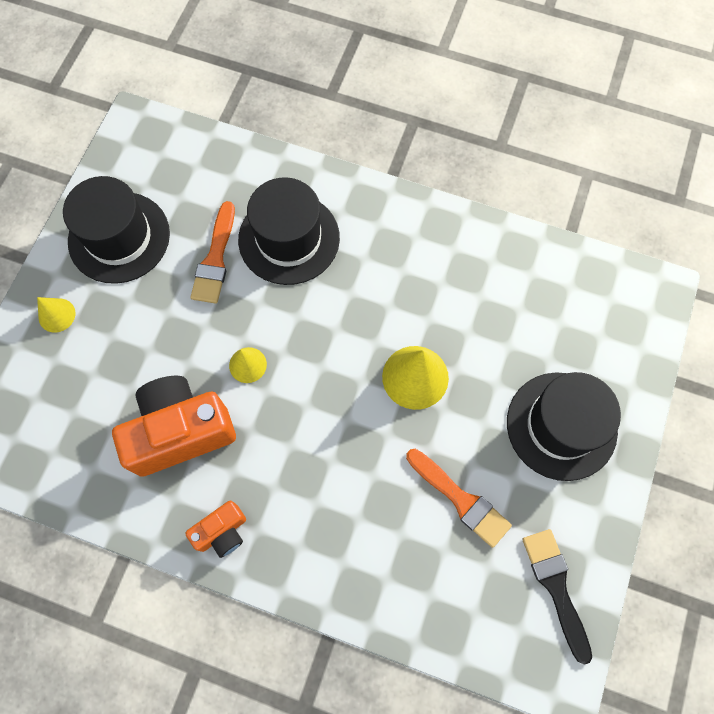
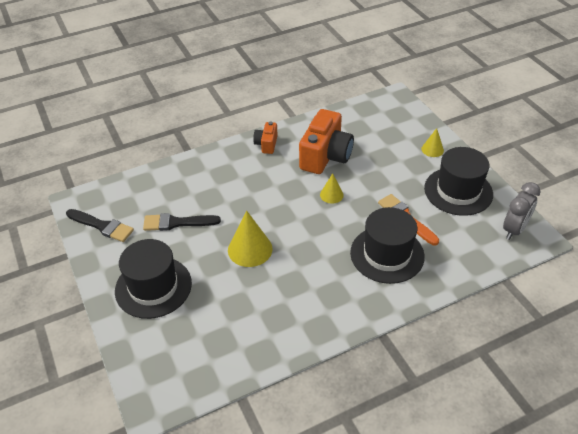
camera: 135 degrees right, 25 degrees down
(140, 150) = (514, 229): none -> grey clock
(461, 499) = (177, 223): orange brush -> black brush

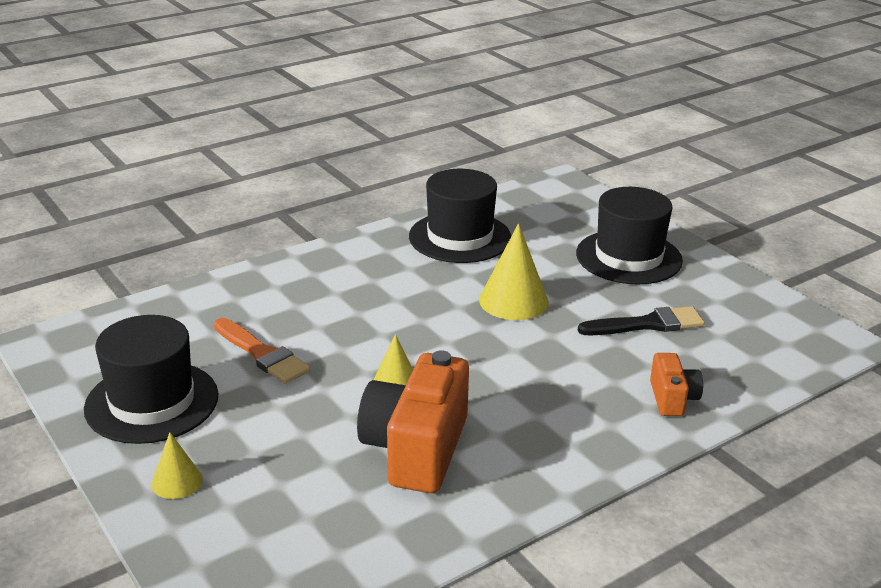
camera: 170 degrees right, 15 degrees down
(102, 226) = (763, 313): black brush -> none
(266, 144) = (551, 466): orange camera -> orange camera (672, 398)
(387, 254) = (300, 308): black hat -> black hat (460, 237)
(514, 229) = (78, 350): grey clock -> none

